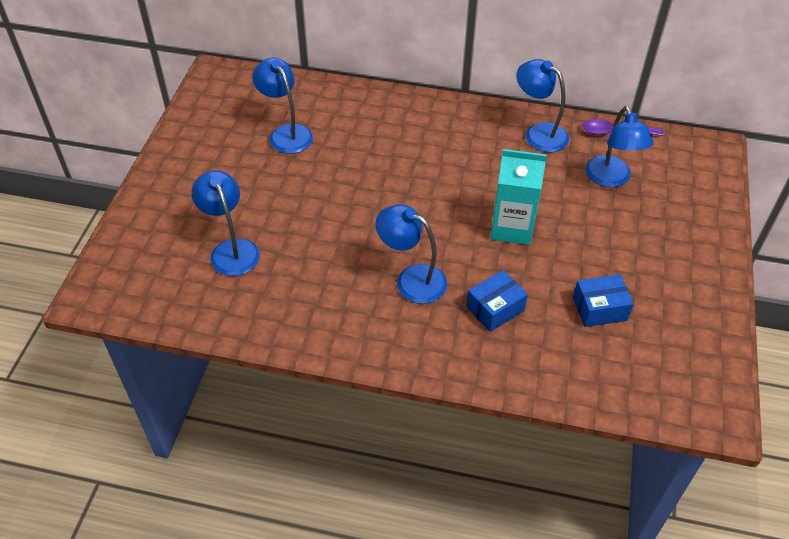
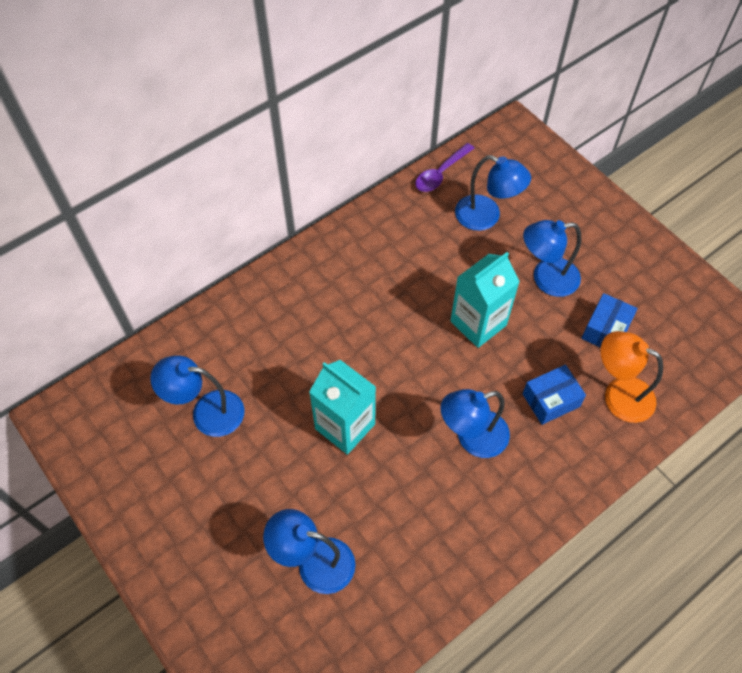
camera: 50 degrees left, 10 degrees up
(347, 205) = (345, 426): none -> turquoise carton
(495, 309) = (551, 400): blue box -> blue box turned 60 degrees clockwise
(538, 133) = (393, 223): blue lamp -> blue lamp (546, 279)
(549, 350) = (618, 394): none -> orange lamp

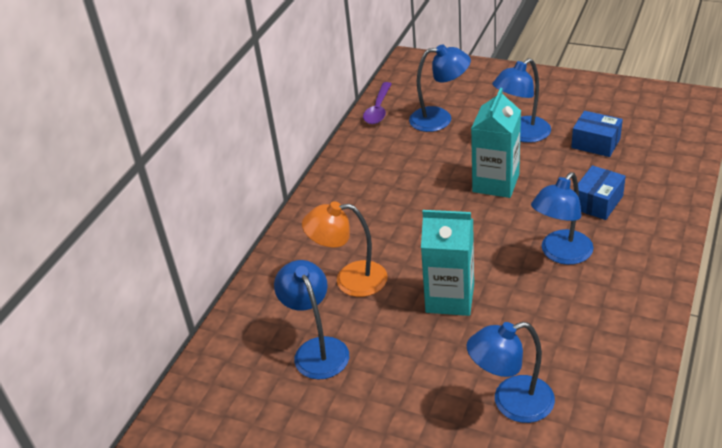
camera: 25 degrees left, 20 degrees down
(207, 412) = (317, 349): blue lamp -> blue lamp turned 90 degrees clockwise
(605, 330) = (595, 143): blue box -> blue box turned 60 degrees counterclockwise
(618, 394) = (643, 175): orange lamp -> orange lamp (350, 280)

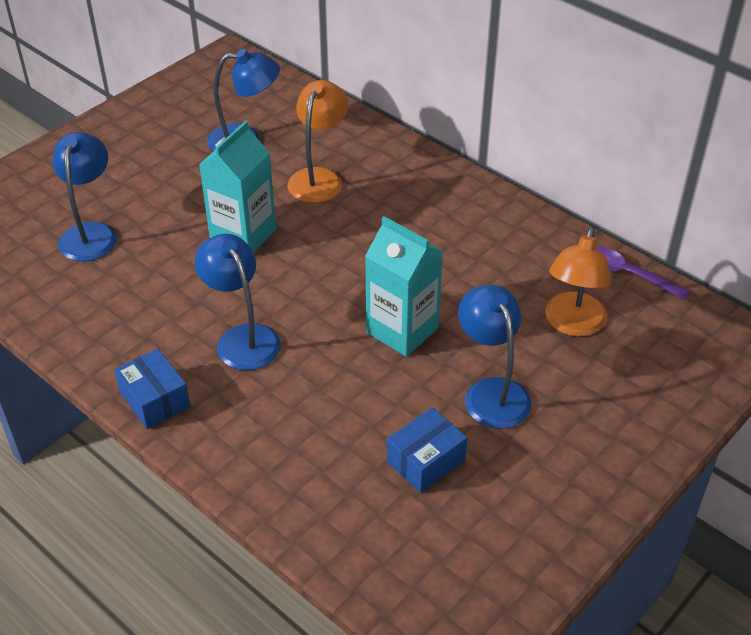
camera: 105 degrees right, 5 degrees up
(440, 119) = (572, 324): blue lamp -> orange lamp
(597, 202) = (305, 407): blue box -> blue box (155, 400)

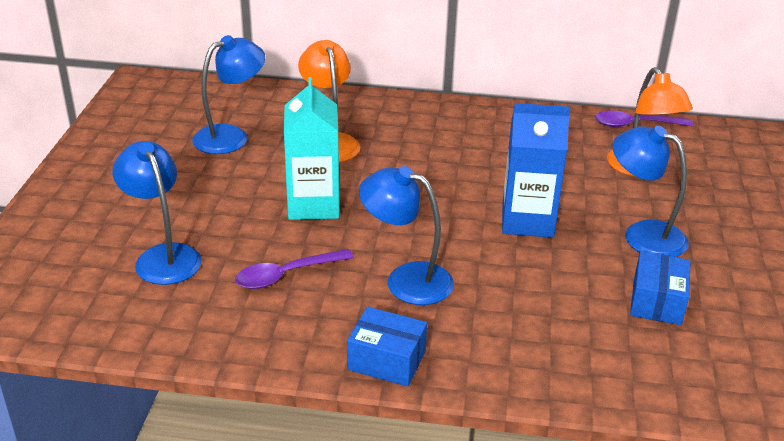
camera: 35 degrees left, 10 degrees down
(159, 291) = (287, 275): none -> purple spoon
(402, 330) = (527, 221): turquoise carton -> blue carton

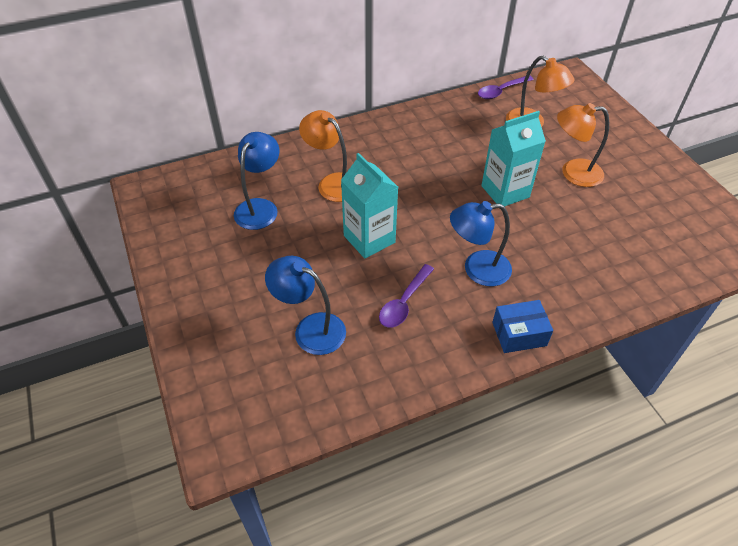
camera: 30 degrees left, 15 degrees up
(527, 221) = (505, 191): blue carton -> turquoise carton
(643, 235) = (573, 172): blue lamp -> orange lamp
(657, 301) = (618, 217): blue box -> none

